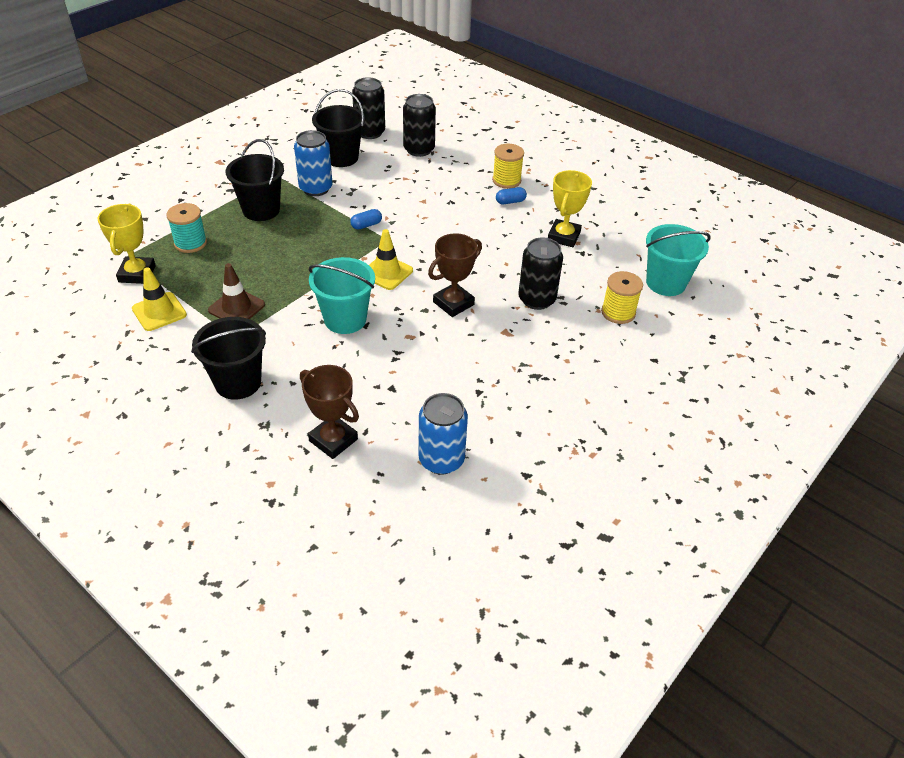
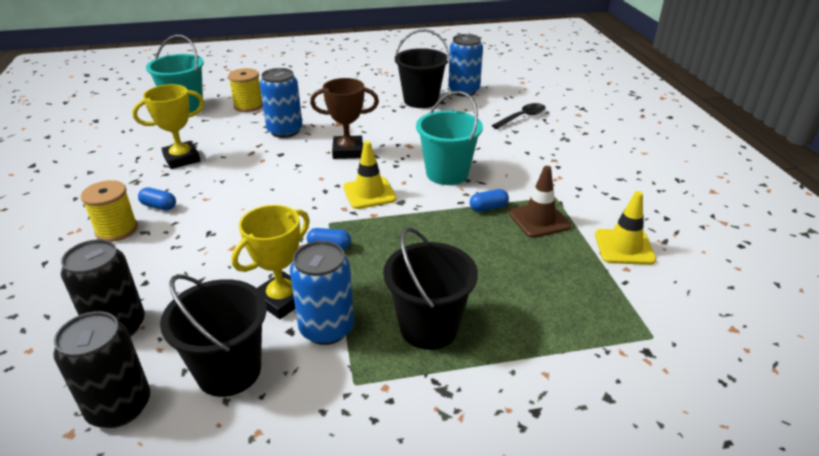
camera: 140 degrees left, 10 degrees down
(137, 274) = (640, 303): yellow trophy -> yellow trophy (282, 299)
(190, 243) = (554, 318): turquoise spool -> none
(238, 382) = (571, 166): black bucket -> black bucket (421, 100)
(284, 301) = (488, 208): none -> blue capsule
(333, 440) = (522, 117): brown trophy -> black spoon
(537, 299) = (285, 131): black can -> blue can

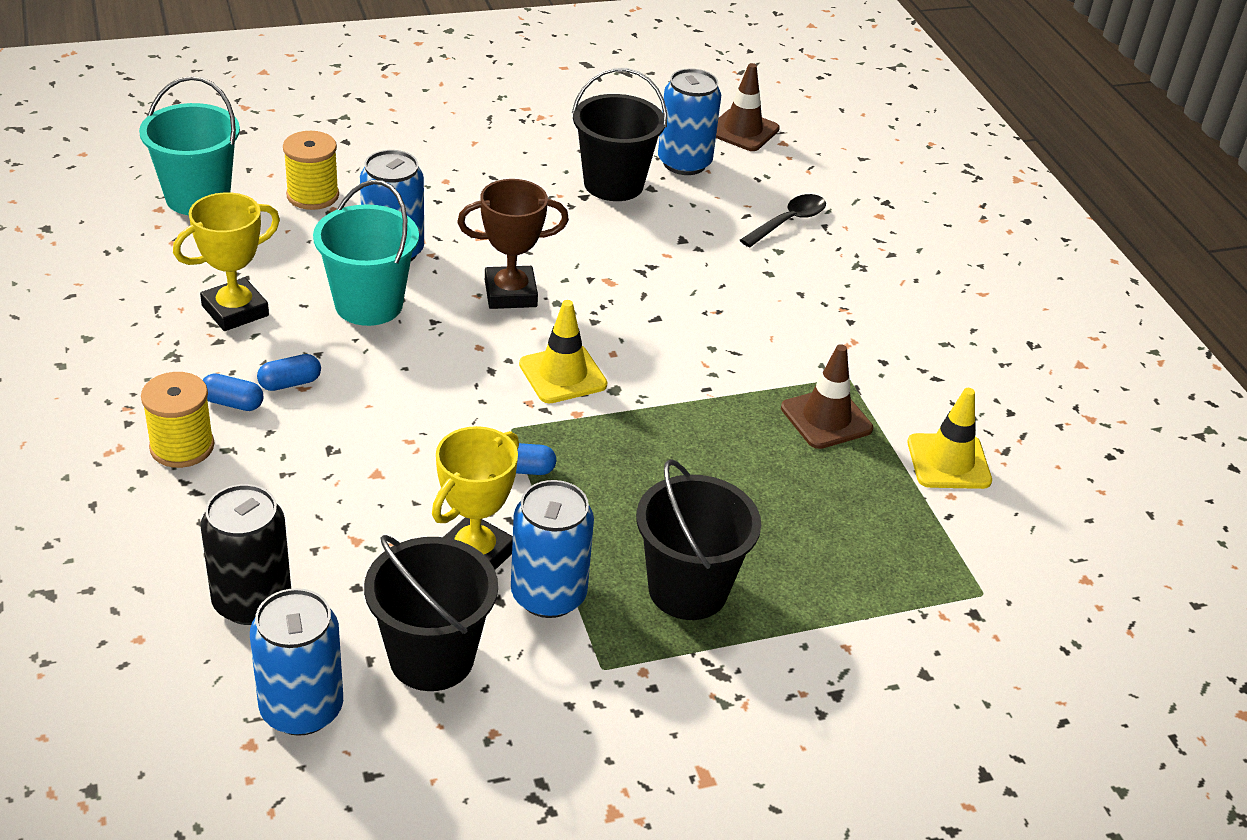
camera: 10 degrees left, 5 degrees up
(119, 406) = (301, 709): black can -> blue can
(447, 173) = (678, 336): turquoise bucket -> turquoise bucket (369, 304)
(488, 208) = (749, 398): blue capsule -> blue capsule (290, 383)
(499, 77) = (742, 130): none -> brown traffic cone

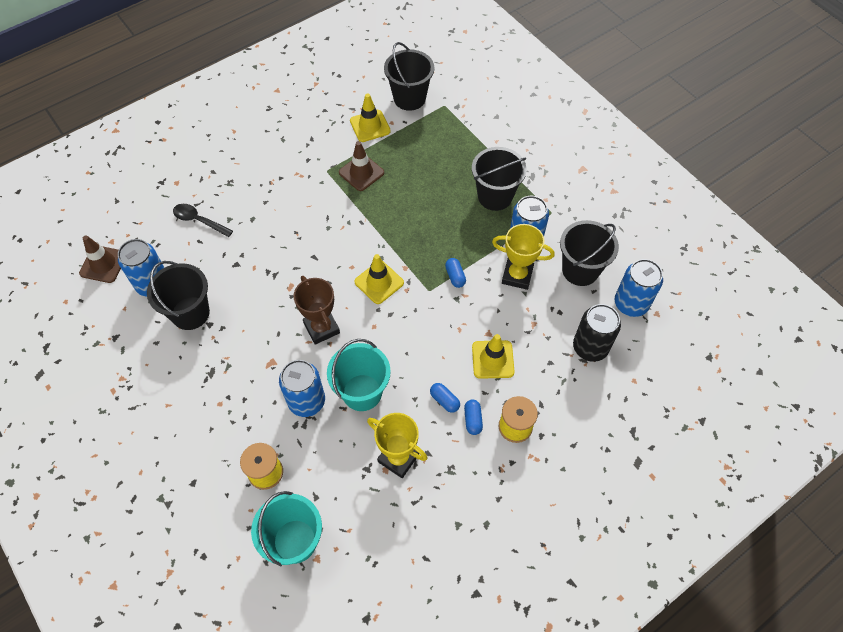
camera: 105 degrees left, 20 degrees up
(322, 461) = (492, 359): none -> yellow traffic cone
(1017, 543) = (409, 98): none -> black bucket

